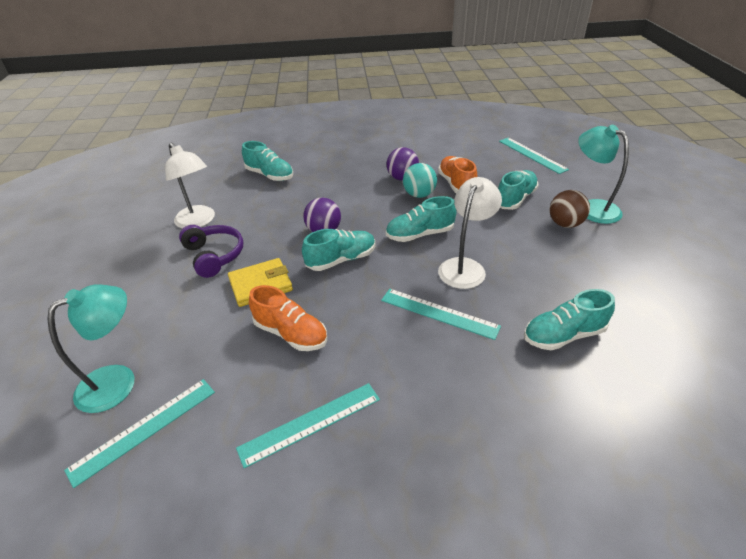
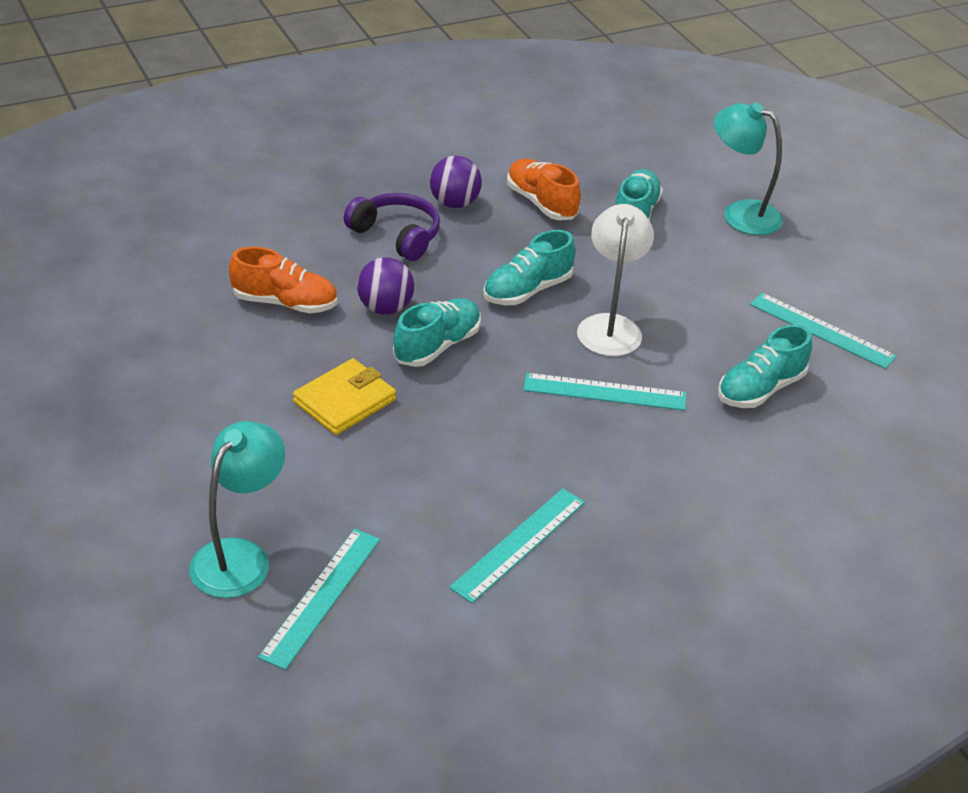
camera: 25 degrees left, 0 degrees up
(198, 222) = (174, 325): white lamp -> none
(214, 256) = (243, 373): purple headphones -> purple headphones (396, 235)
(269, 175) = (234, 228): turquoise shoe -> none
(291, 333) = (430, 454): orange shoe -> orange shoe (285, 303)
(419, 195) = (494, 228): turquoise ball -> none
(532, 155) = (630, 136): turquoise ruler -> turquoise ruler (821, 330)
(565, 224) = (714, 243): brown ball -> none

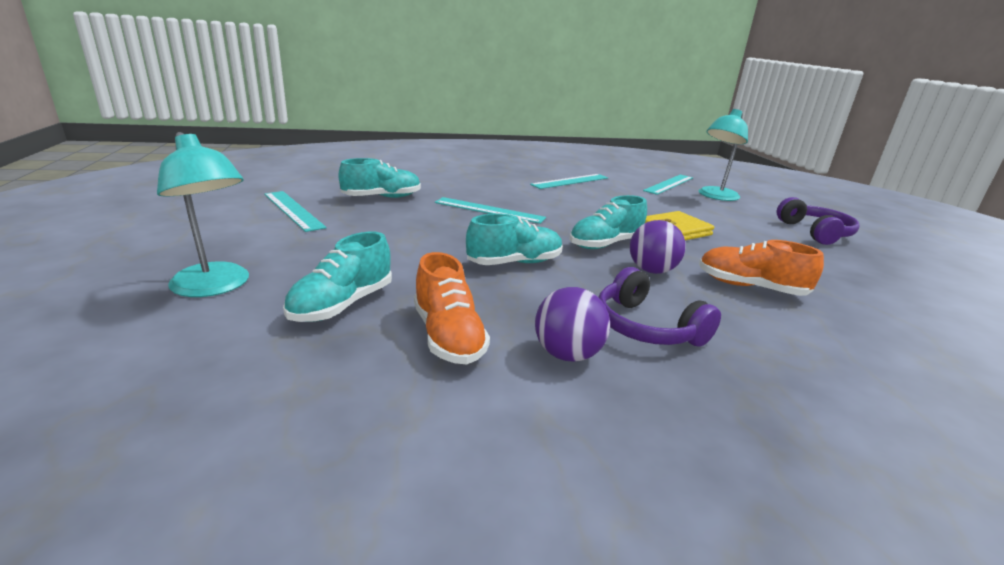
camera: 165 degrees left, 15 degrees down
(122, 452) = (815, 232): none -> purple headphones
(610, 326) = (457, 234): white lamp -> none

